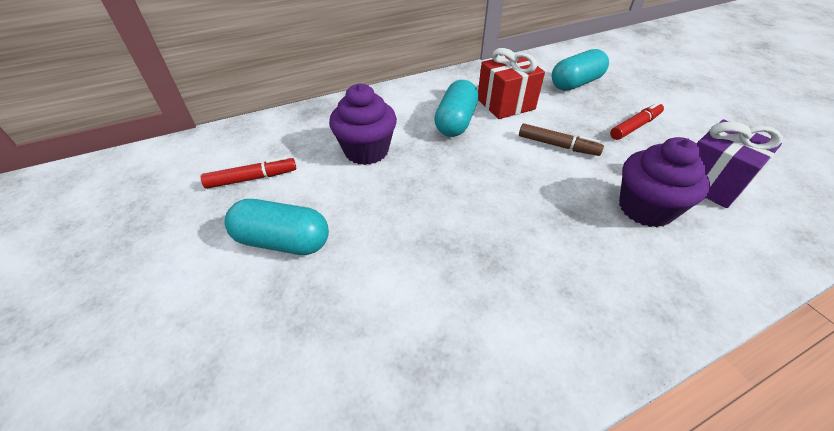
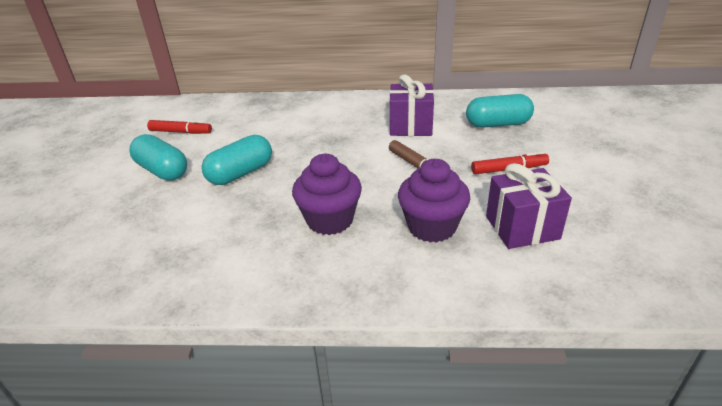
camera: 30 degrees right, 10 degrees down
(366, 151) = (267, 133): purple cupcake -> purple cupcake (330, 220)
(455, 122) = (353, 130): turquoise capsule -> turquoise capsule (241, 173)
(505, 104) = (410, 126): red gift -> purple gift

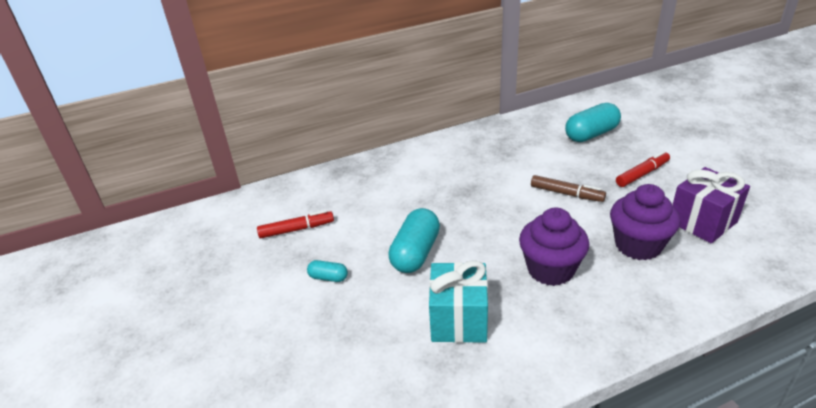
camera: 25 degrees left, 0 degrees up
(162, 171) = (328, 277): turquoise capsule -> turquoise capsule, size x0.50
(214, 232) = (459, 320): none -> turquoise gift
(410, 126) = (521, 157): purple gift -> none

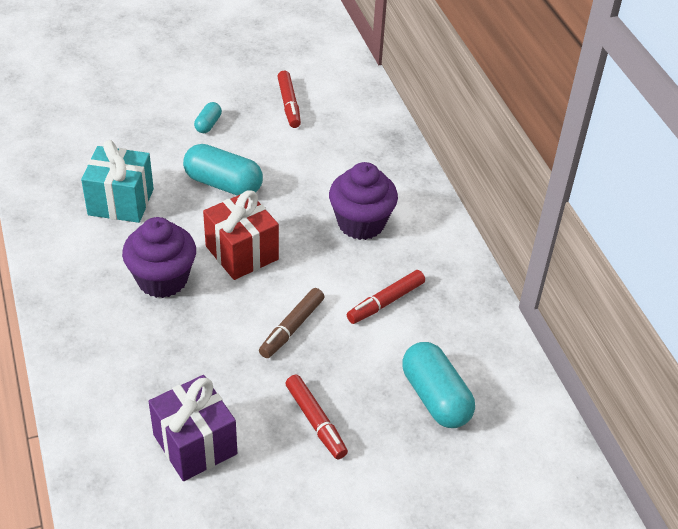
camera: 90 degrees right, 10 degrees up
(499, 229) = (242, 253): none -> red gift
(520, 158) = (385, 302): none -> red marker
(638, 245) = (174, 364): purple cupcake -> purple cupcake (361, 223)

